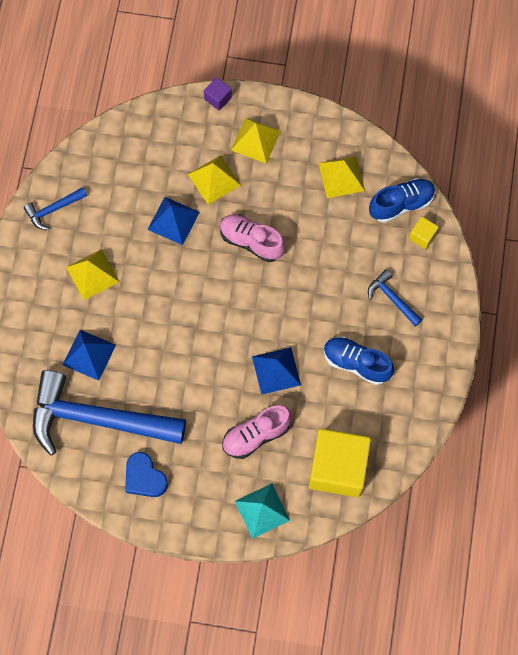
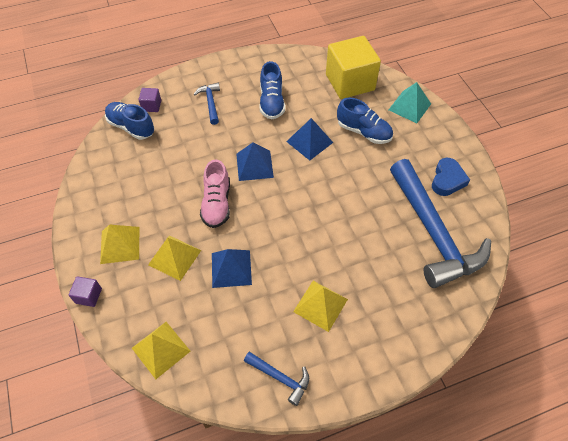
camera: 120 degrees left, 15 degrees down
(89, 354) = (389, 267): blue pyramid -> blue pyramid (254, 165)
(256, 435) = (364, 132): pink shoe -> blue shoe
(341, 177) = (126, 171): yellow pyramid -> yellow pyramid (161, 349)
(392, 298) = (210, 103): blue hammer -> blue hammer turned 150 degrees clockwise
(422, 236) = (151, 106): yellow cube -> purple cube

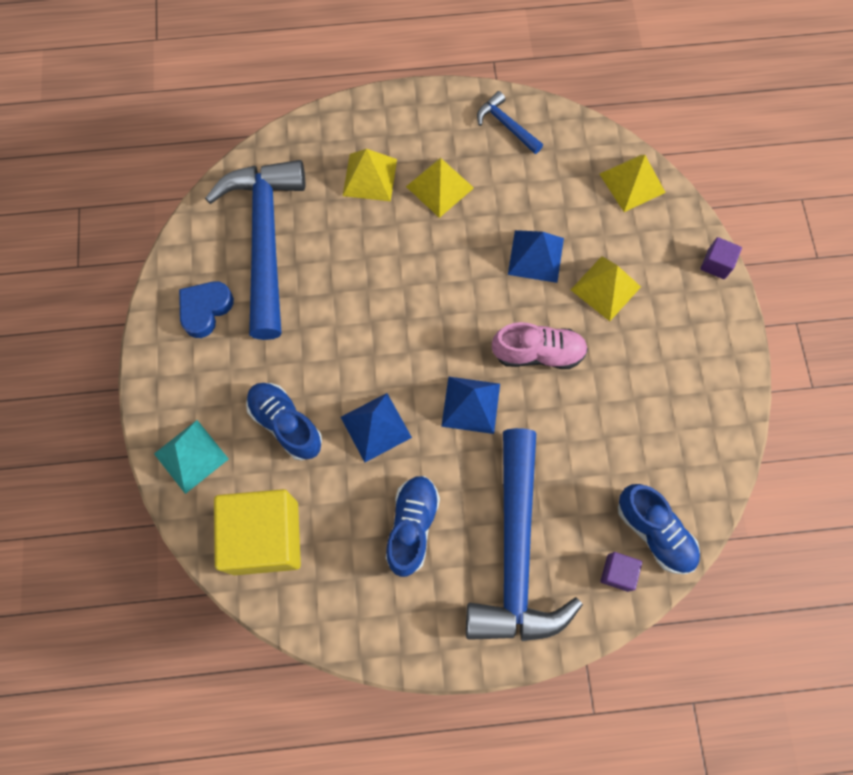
camera: 165 degrees left, 15 degrees up
(120, 245) = (676, 323): yellow pyramid -> yellow pyramid (370, 177)
(210, 103) = (516, 552): blue hammer -> blue hammer, size x2.34
(217, 204) = (538, 353): pink shoe -> pink shoe turned 75 degrees clockwise

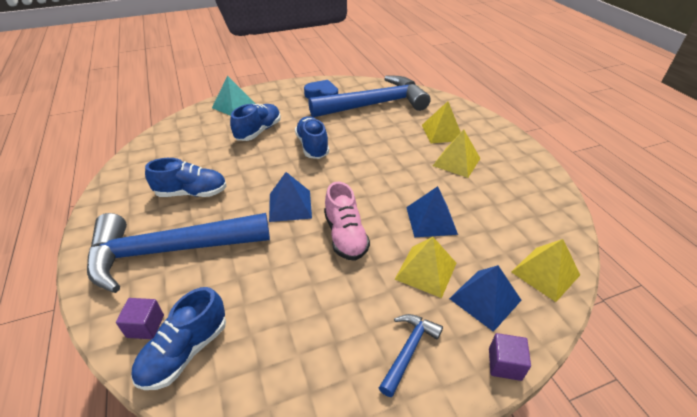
camera: 75 degrees right, 30 degrees down
(265, 537) = (185, 136): yellow cube -> none
(350, 354) = (312, 146): none -> blue shoe
(376, 427) = (263, 165): blue pyramid -> blue pyramid (485, 299)
(506, 125) = (534, 185): blue hammer -> blue hammer (408, 350)

